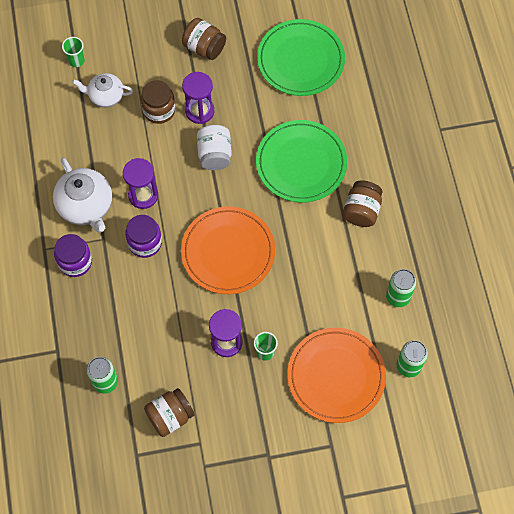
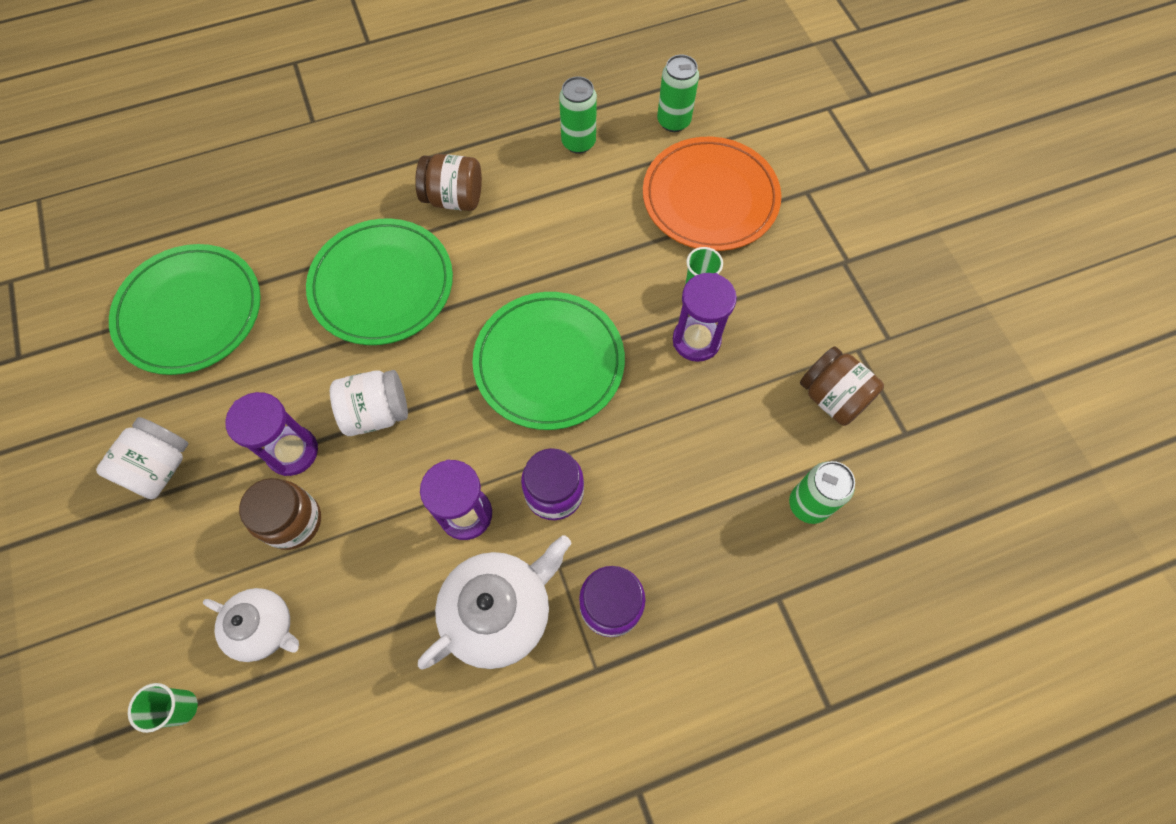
camera: 100 degrees left, 0 degrees up
(105, 96) = (264, 627): white teapot -> white teapot turned 60 degrees counterclockwise
(204, 47) = (160, 467): brown jar -> white jar
(228, 252) = (549, 363): orange plate -> green plate

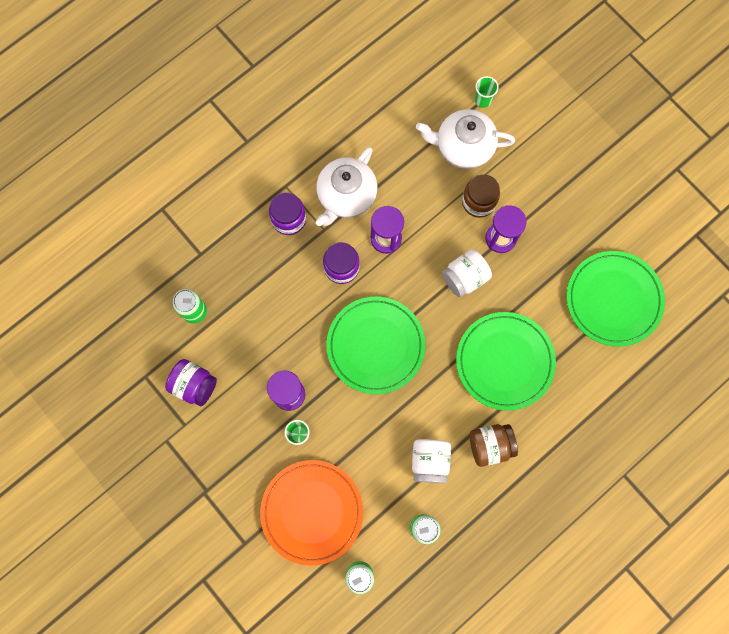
camera: 160 degrees right, 10 degrees up
(160, 467) = (569, 203): white jar -> white jar (429, 461)
(264, 627) = (463, 147): white teapot -> white teapot, size x1.57
(832, 397) = (194, 385): brown jar -> purple jar

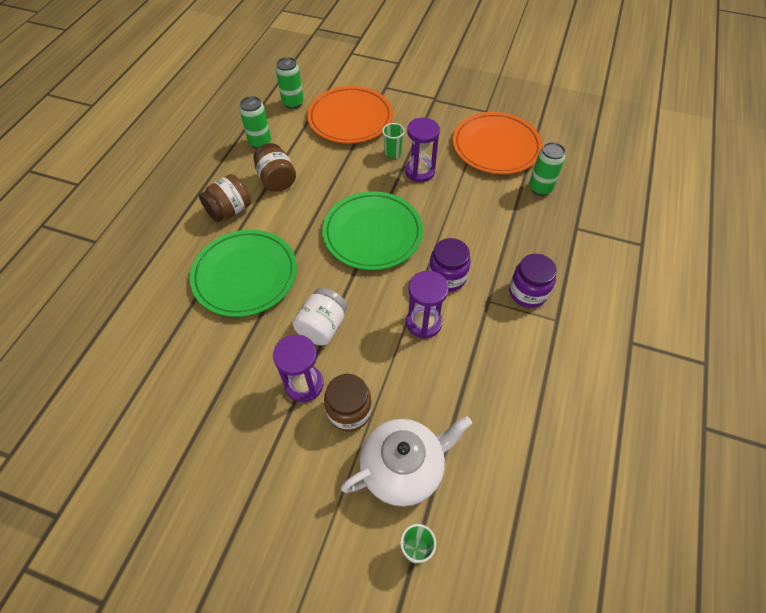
camera: 150 degrees right, 20 degrees down
(194, 385) = (496, 146): purple jar -> orange plate
(346, 196) = (491, 342): white teapot -> none
(429, 461) = (277, 180): white jar -> brown jar
(613, 299) = (148, 385): green plate -> none

